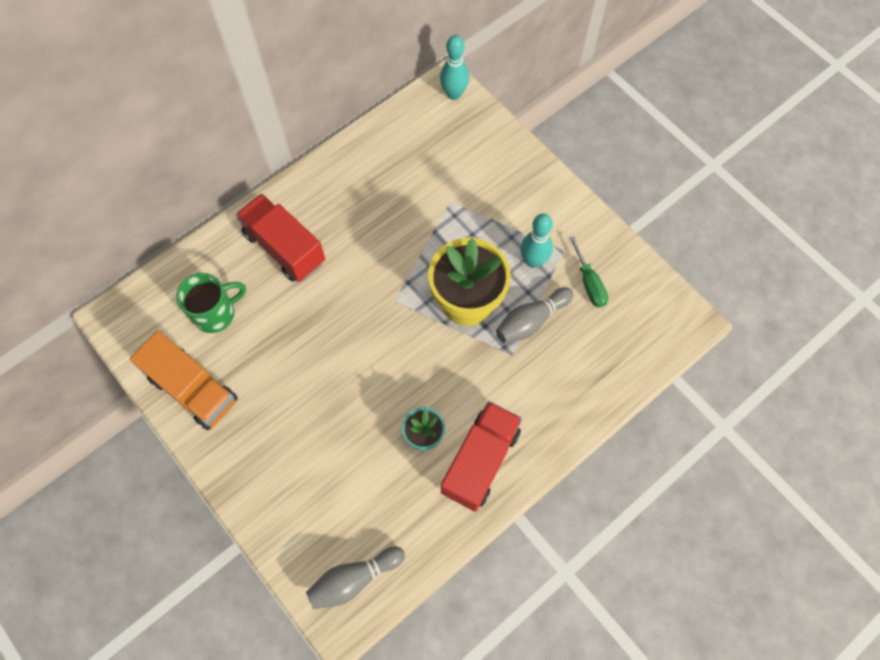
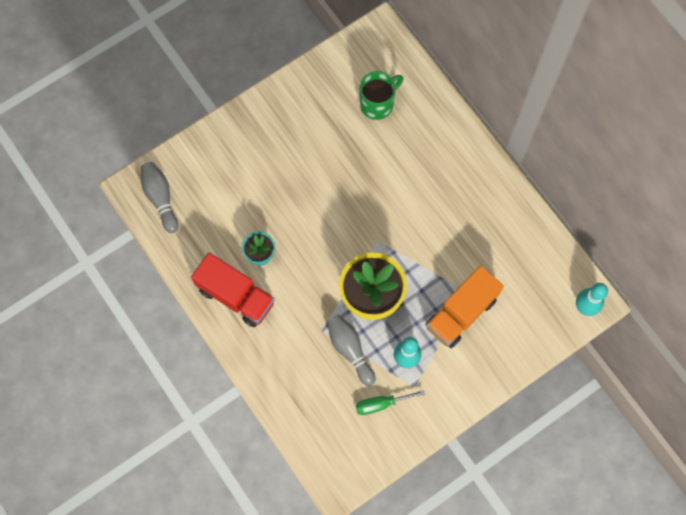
camera: 95 degrees right, 5 degrees up
(193, 389) = (315, 89): orange truck -> orange truck (461, 313)
(216, 313) = (377, 104): green mug -> green mug turned 105 degrees counterclockwise
(284, 248) = (433, 156): red truck -> none

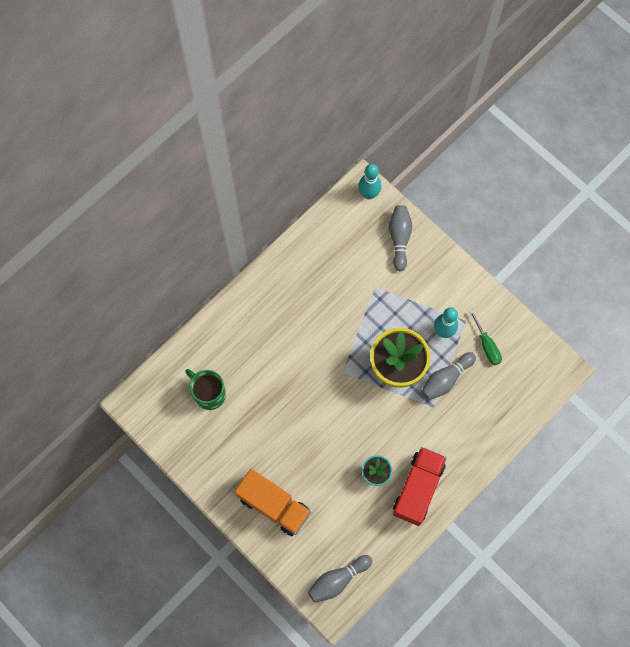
camera: 100 degrees left, 0 degrees up
(461, 313) = (393, 292): orange truck -> orange truck (274, 505)
(524, 331) = (399, 239): none -> grey bowling pin

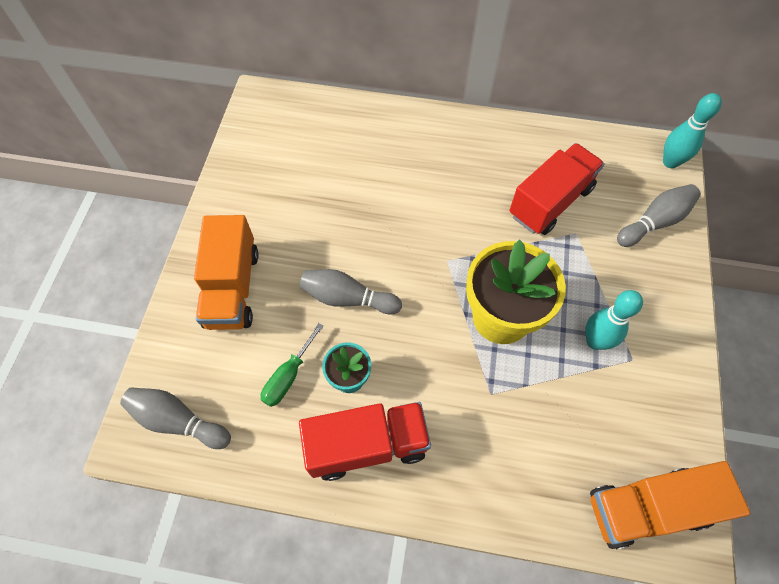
camera: 55 degrees right, 10 degrees down
(209, 393) = (319, 152): green mug -> none
(345, 284) = (550, 202): none -> red truck
(446, 379) = (538, 385): grey bowling pin -> grey bowling pin (347, 298)
(487, 345) = (626, 408): green screwdriver -> green screwdriver (288, 376)
(536, 376) = (648, 508): none -> orange truck

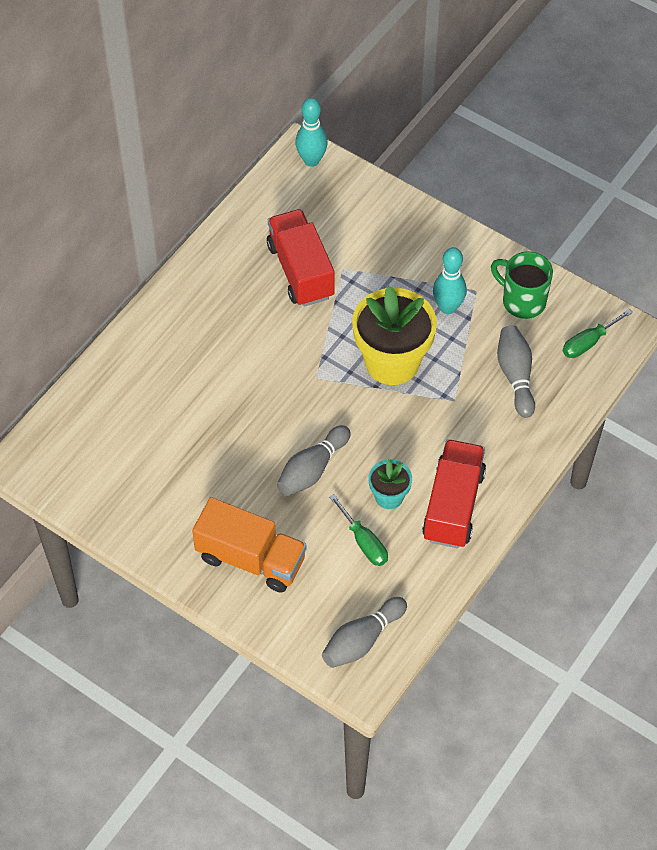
camera: 65 degrees left, 5 degrees down
(648, 508) = (588, 342): orange truck -> green screwdriver
(652, 411) = (522, 301): none -> green mug
(654, 222) = (364, 207): grey bowling pin -> grey bowling pin (515, 376)

